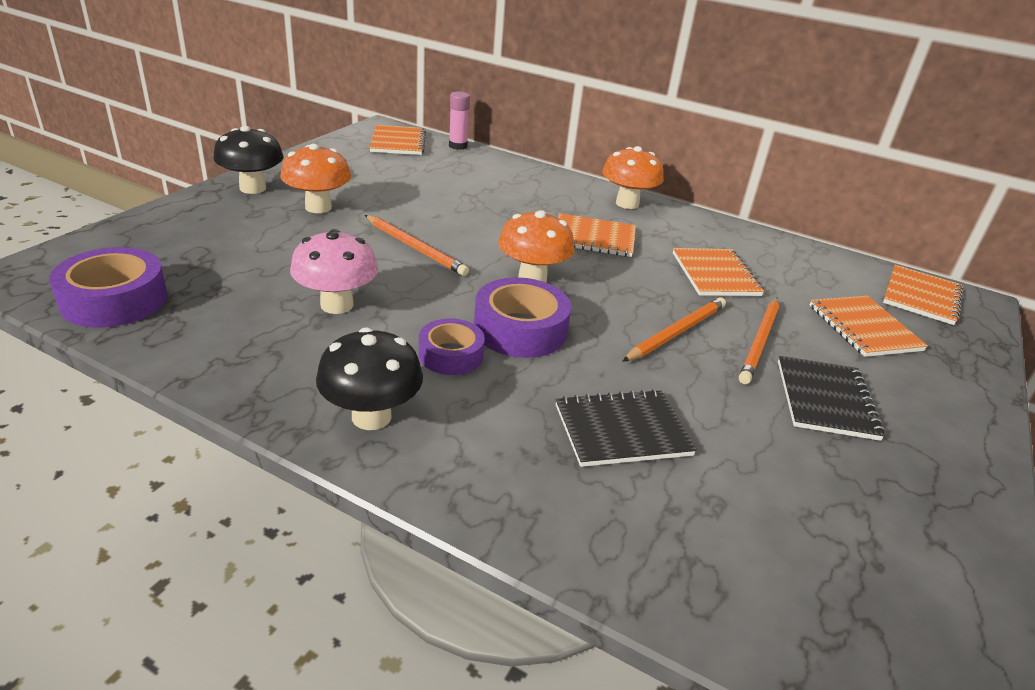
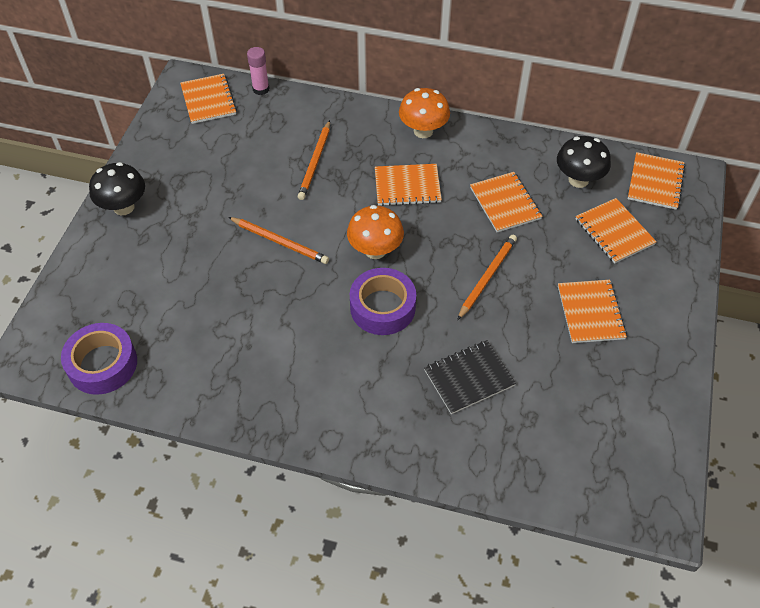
camera: 10 degrees left, 20 degrees up
(318, 207) = (186, 215): orange mushroom -> none
(337, 305) = (252, 322): pink mushroom -> none
(371, 416) = (317, 413): black mushroom -> black mushroom (578, 180)
(451, 355) = (345, 346): purple tape -> none
(760, 342) = (544, 269): orange pencil -> orange pencil (315, 162)
(826, 399) = (590, 312): black notebook -> orange notebook

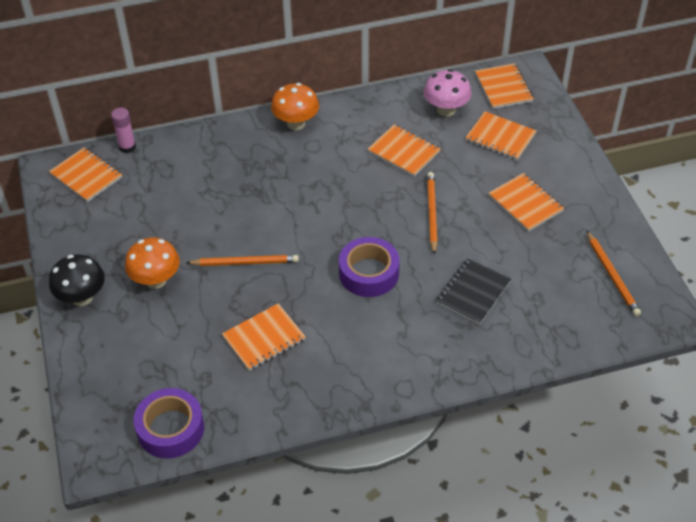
camera: 30 degrees left, 5 degrees down
(315, 162) = (224, 186): orange pencil -> orange pencil (612, 275)
(375, 250) = (329, 233): orange mushroom -> orange mushroom (156, 280)
(407, 186) = (317, 172): orange notebook -> orange notebook (264, 338)
(578, 180) = (446, 110): black mushroom -> pink mushroom

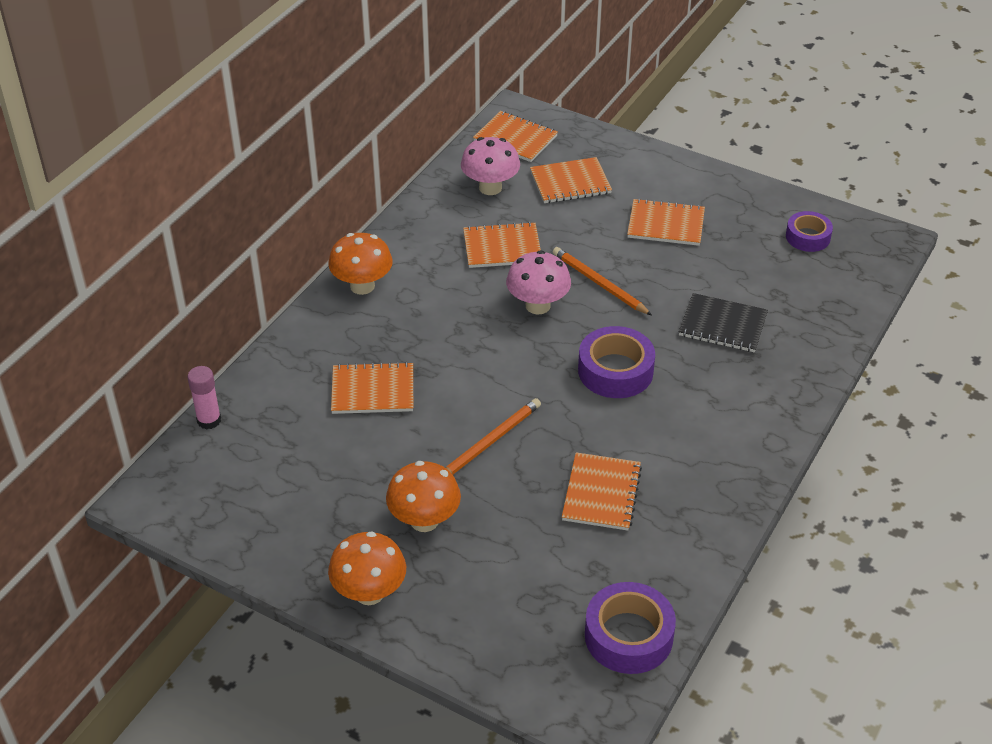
camera: 45 degrees left, 5 degrees down
(82, 297) = (369, 593): black mushroom -> orange mushroom
(86, 176) = (202, 478): orange notebook -> orange notebook (373, 390)
(377, 201) = (538, 305): none -> pink mushroom
(473, 292) = (722, 325): black notebook -> black notebook turned 60 degrees counterclockwise
(612, 275) = (808, 237): orange pencil -> purple tape

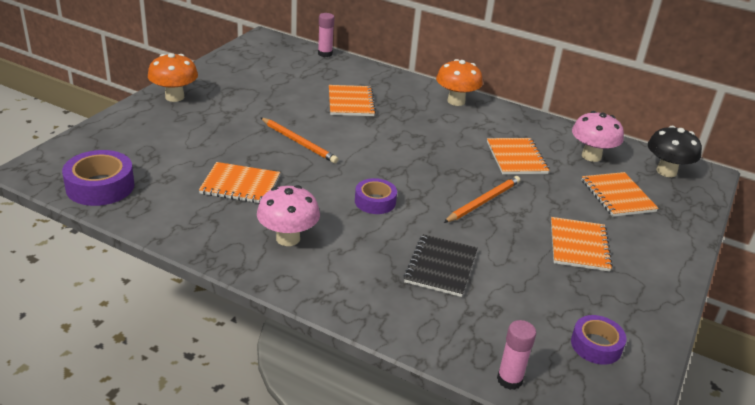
camera: 85 degrees right, 10 degrees down
(424, 520) = (229, 116): orange mushroom -> none
(515, 138) = (666, 171): orange notebook -> black mushroom
(538, 305) = (449, 170): pink mushroom -> pink mushroom (288, 238)
(615, 371) = (375, 201): purple tape -> purple tape, size x0.65
(864, 294) = (509, 380): none -> pink glue stick

